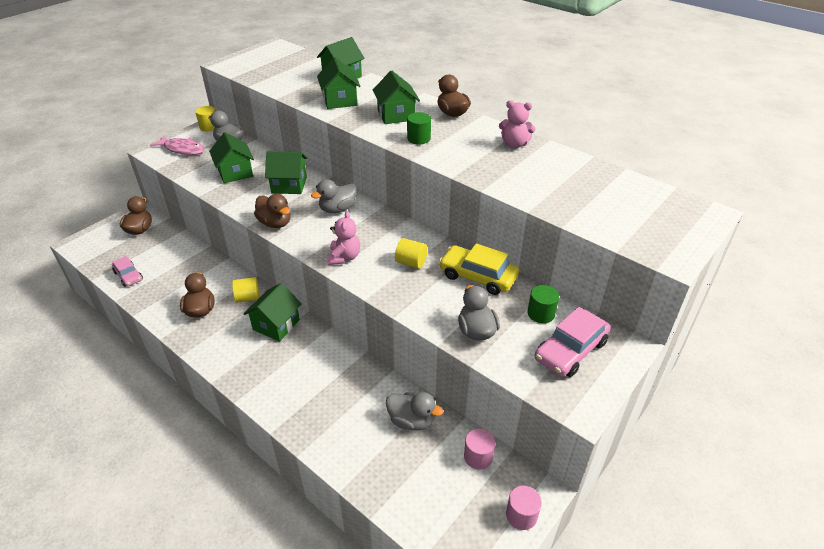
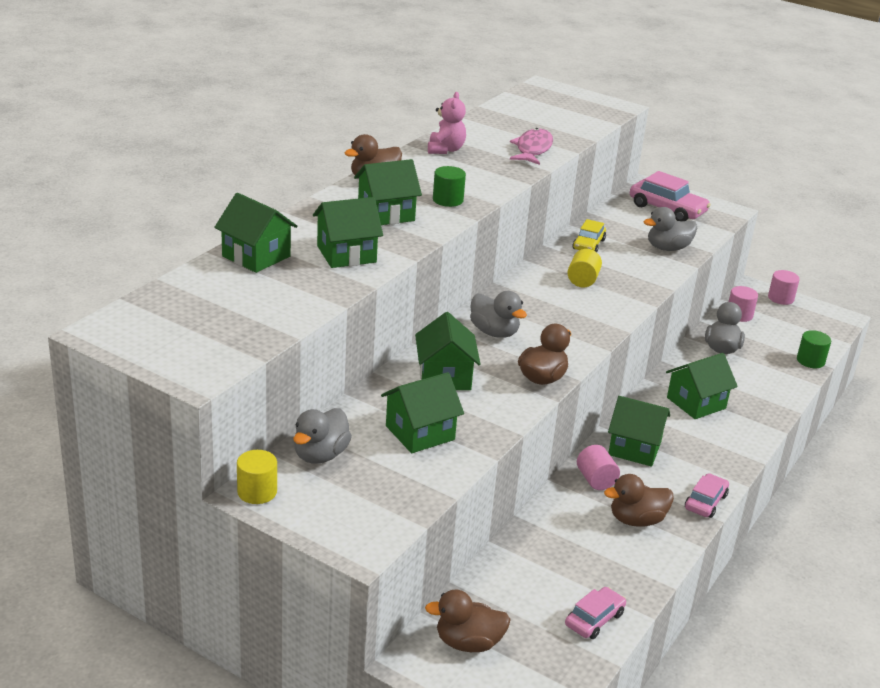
camera: 100 degrees left, 10 degrees down
(182, 149) = (349, 508): pink fish -> pink fish (532, 149)
(203, 351) = (705, 502): none -> pink car
(248, 298) = (595, 480): yellow cylinder -> pink cylinder
(326, 377) = (696, 403): none -> green house
(344, 257) = (591, 322): pink teddy bear -> none
(478, 276) = (588, 244): yellow car -> yellow car, size x0.62
(541, 313) = (627, 218): green cylinder -> green cylinder (810, 361)

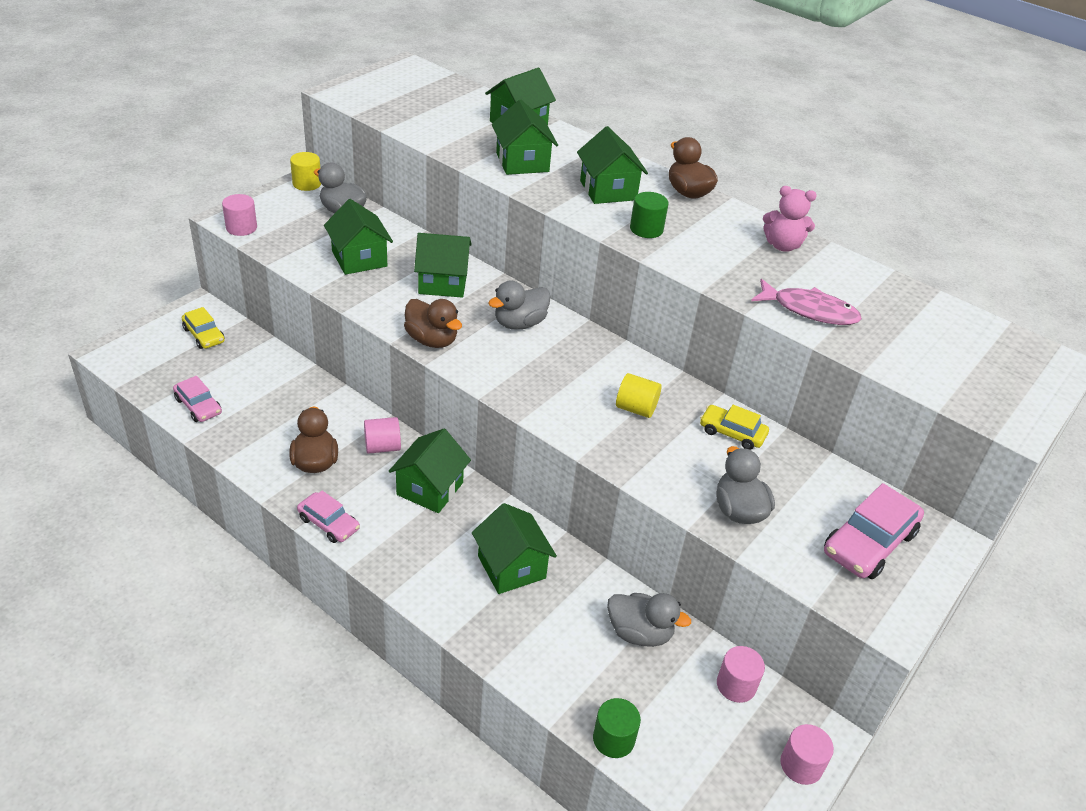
camera: 95 degrees right, 10 degrees up
(382, 531) = (241, 228): none -> pink cylinder
(468, 643) = (204, 335): brown duck -> yellow car

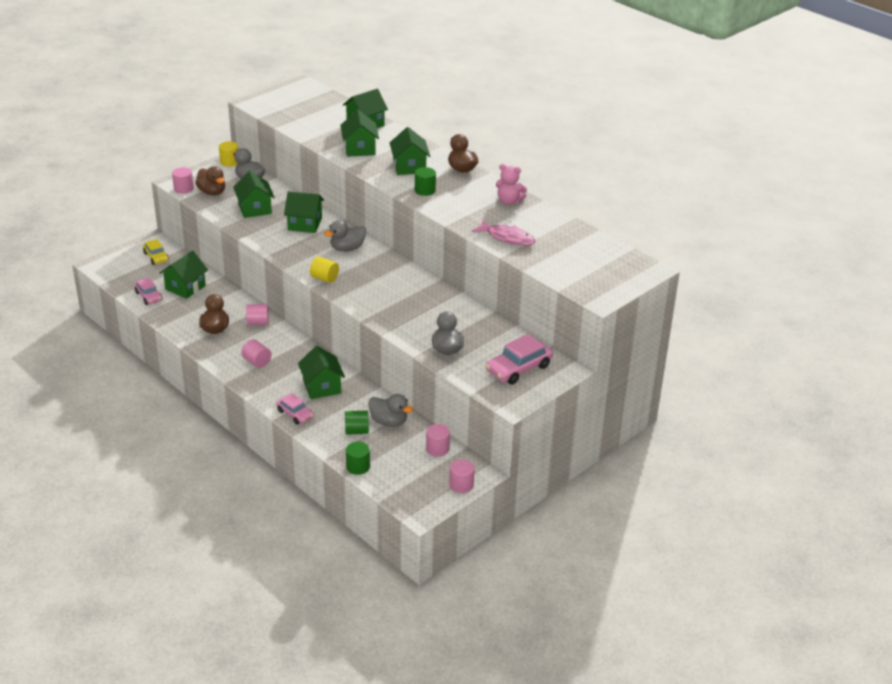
camera: 10 degrees right, 5 degrees down
(328, 523) = (218, 360): pink car -> pink car (295, 414)
(394, 523) = (257, 362): none -> pink cylinder
(430, 489) = (282, 346): green house -> green house (185, 287)
(432, 340) = (290, 256): brown duck -> brown duck (212, 192)
(591, 657) = (356, 431): none -> green cylinder
(636, 408) = (405, 297): yellow cylinder -> yellow cylinder (324, 278)
(732, 433) = (460, 311): yellow car -> none

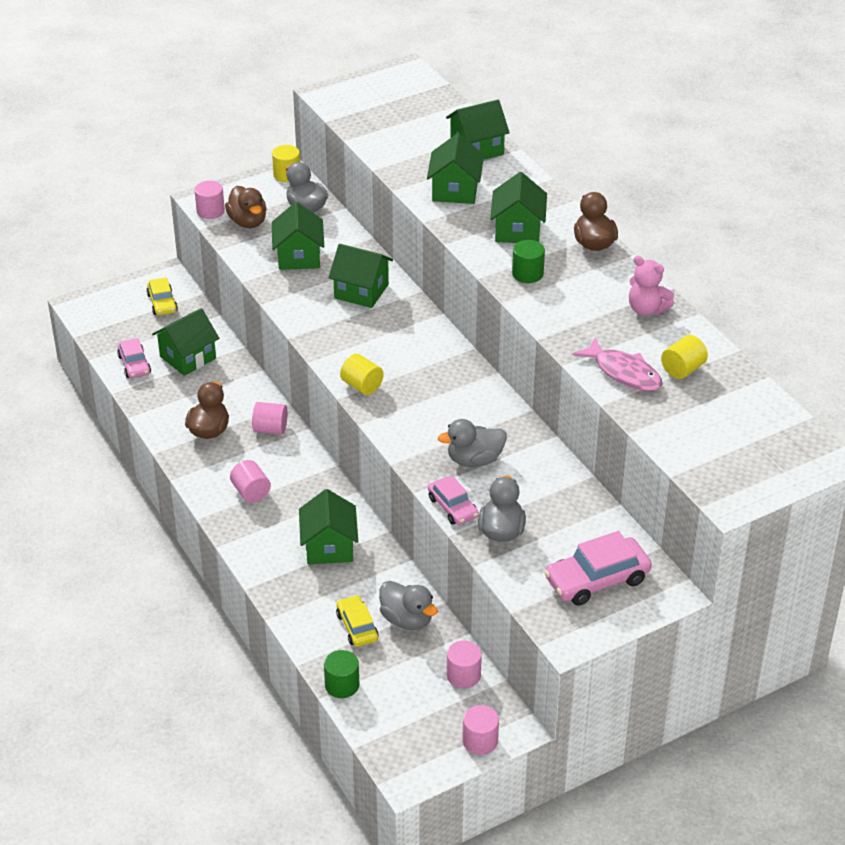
camera: 15 degrees right, 5 degrees up
(295, 414) = (279, 585): pink car -> pink car (452, 507)
(347, 248) = (409, 340): grey duck -> grey duck (474, 460)
(356, 431) = (357, 627): green cylinder -> yellow car
(544, 232) = (682, 369): none -> yellow cylinder

